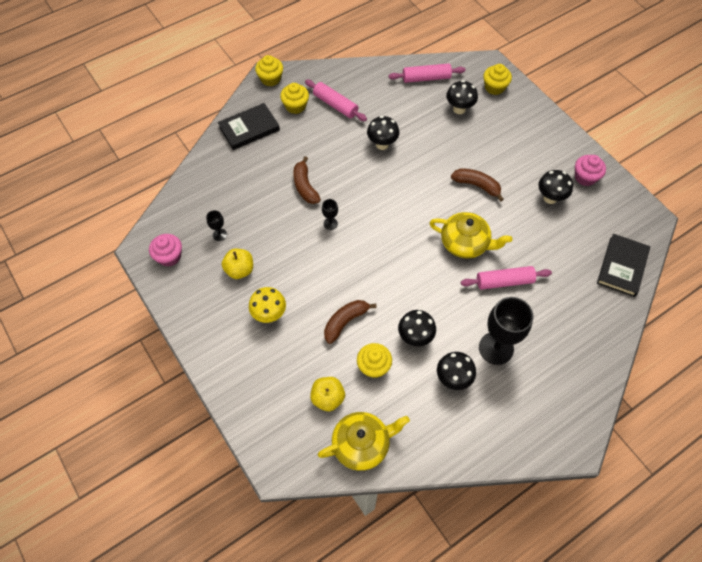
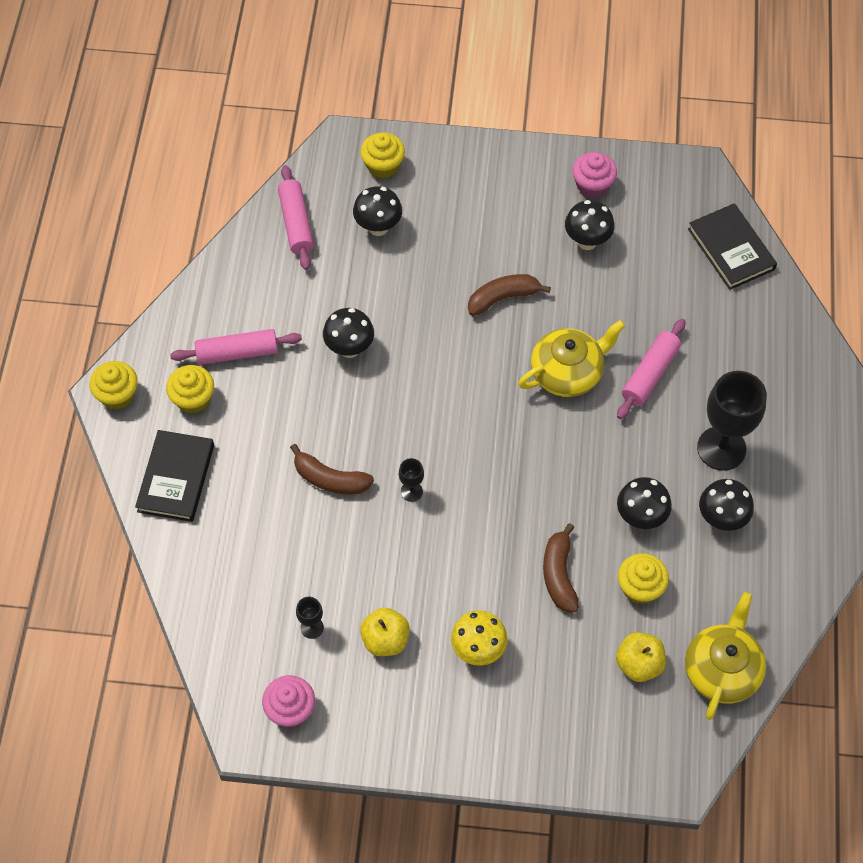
camera: 50 degrees left, 0 degrees up
(426, 78) = (296, 223): pink rolling pin -> pink rolling pin turned 45 degrees counterclockwise

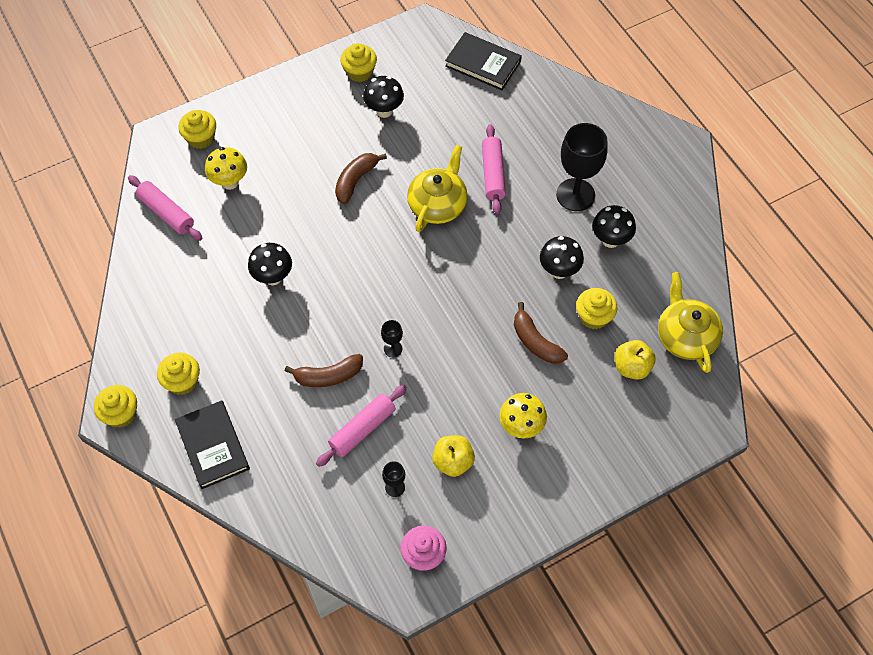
camera: 35 degrees left, 0 degrees up
(237, 353) = (191, 329): pink rolling pin -> pink rolling pin (362, 429)
(378, 227) = (230, 182): black mushroom -> yellow mushroom
(592, 185) = (359, 72): pink cupcake -> yellow cupcake

